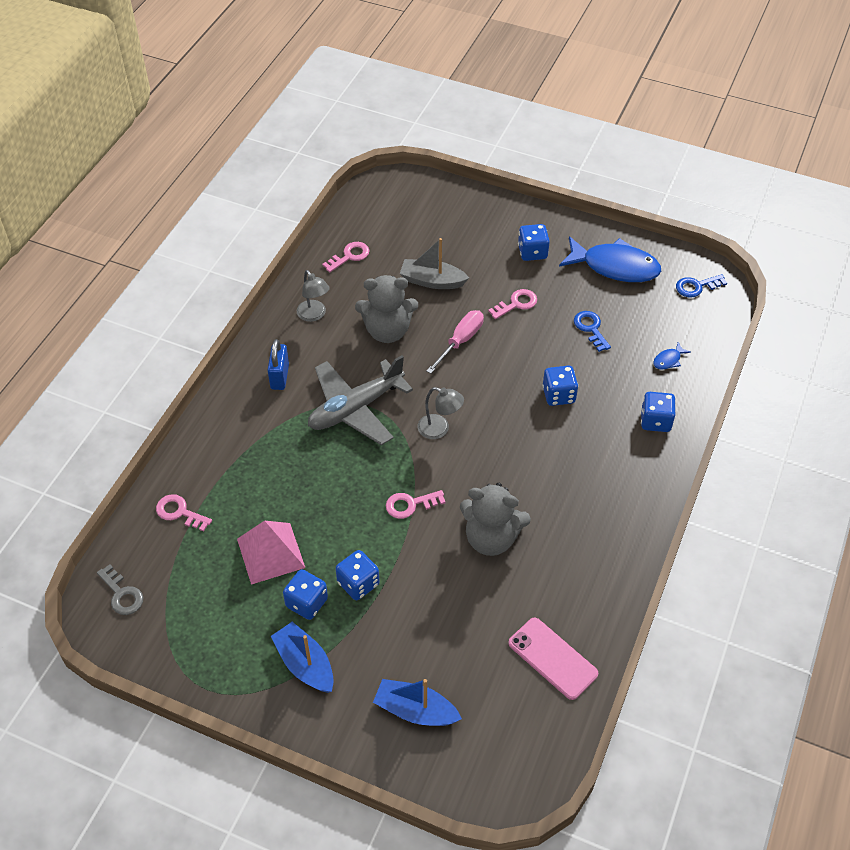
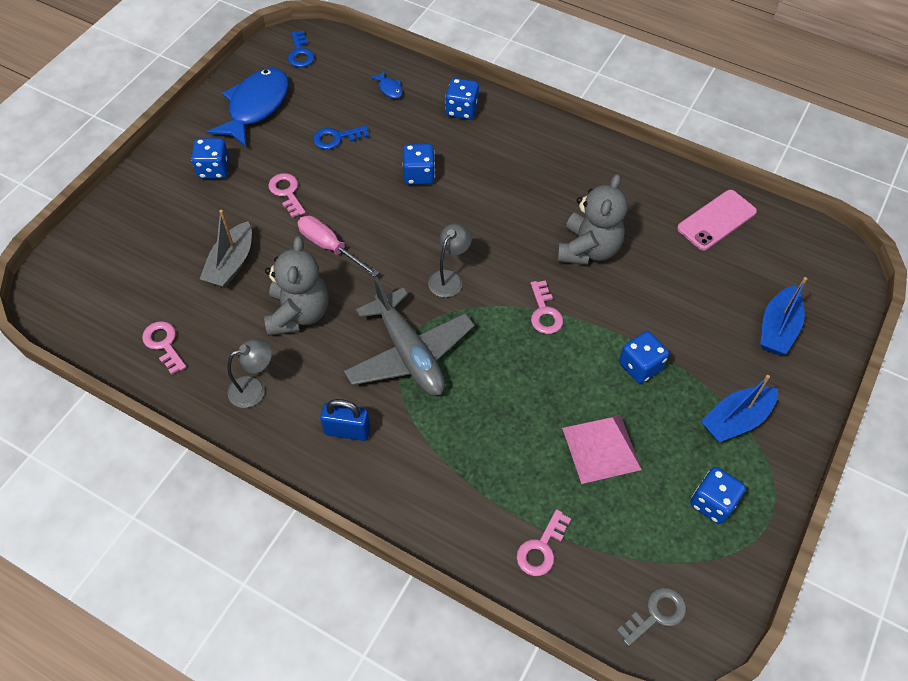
camera: 85 degrees left, 5 degrees up
(306, 603) = (664, 415): blue dice -> blue dice (712, 503)

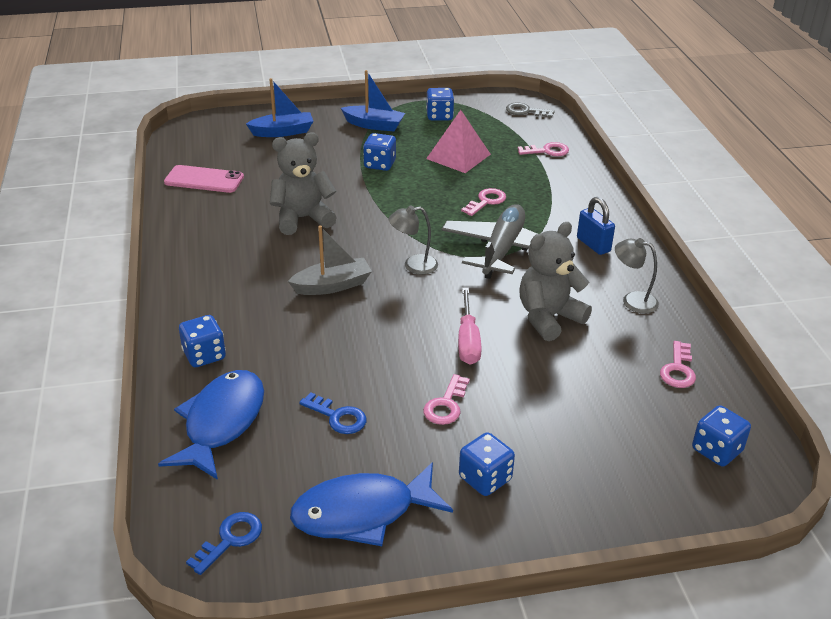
camera: 130 degrees left, 20 degrees down
(231, 264) = (562, 385): grey boat -> grey boat (332, 285)
(389, 88) = (221, 423): blue fish -> blue fish, size x2.49
(419, 175) = (324, 336): blue dice -> blue dice (716, 450)
(544, 312) = (386, 213): pink key -> pink key (486, 201)

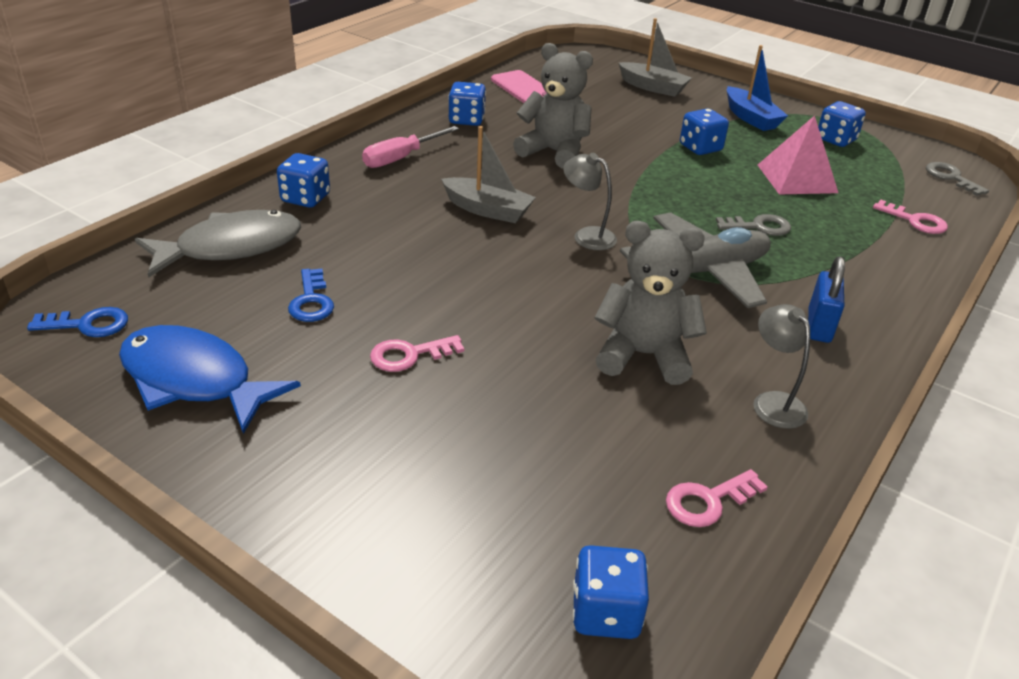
camera: 45 degrees right, 0 degrees up
(221, 423) = (230, 248): blue fish -> grey fish
(283, 132) = (653, 87): blue boat -> grey boat
(468, 340) = (526, 321): pink screwdriver -> pink screwdriver (401, 158)
(485, 479) = (328, 436): blue dice -> blue dice (466, 120)
(486, 201) = (758, 227): pink key -> grey key

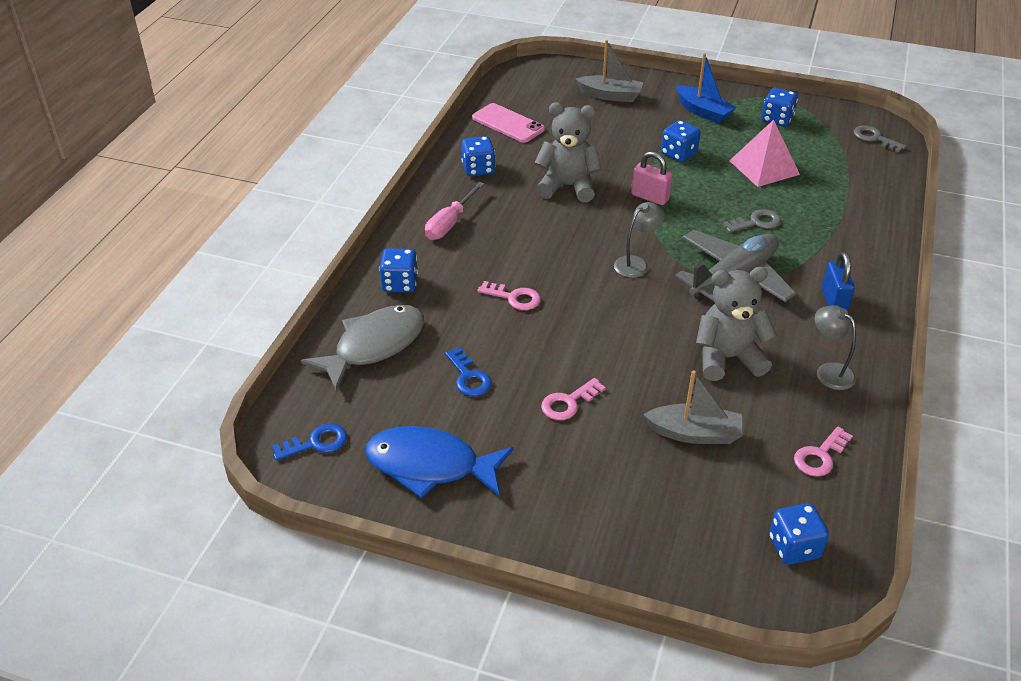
camera: 15 degrees left, 5 degrees up
(488, 210) = (549, 258): grey boat -> grey boat (694, 433)
(587, 235) = (636, 263): grey lamp -> grey lamp turned 120 degrees clockwise
(642, 179) = (650, 197): none -> pink padlock
(915, 221) = (863, 188): pink key -> pink key (514, 297)

